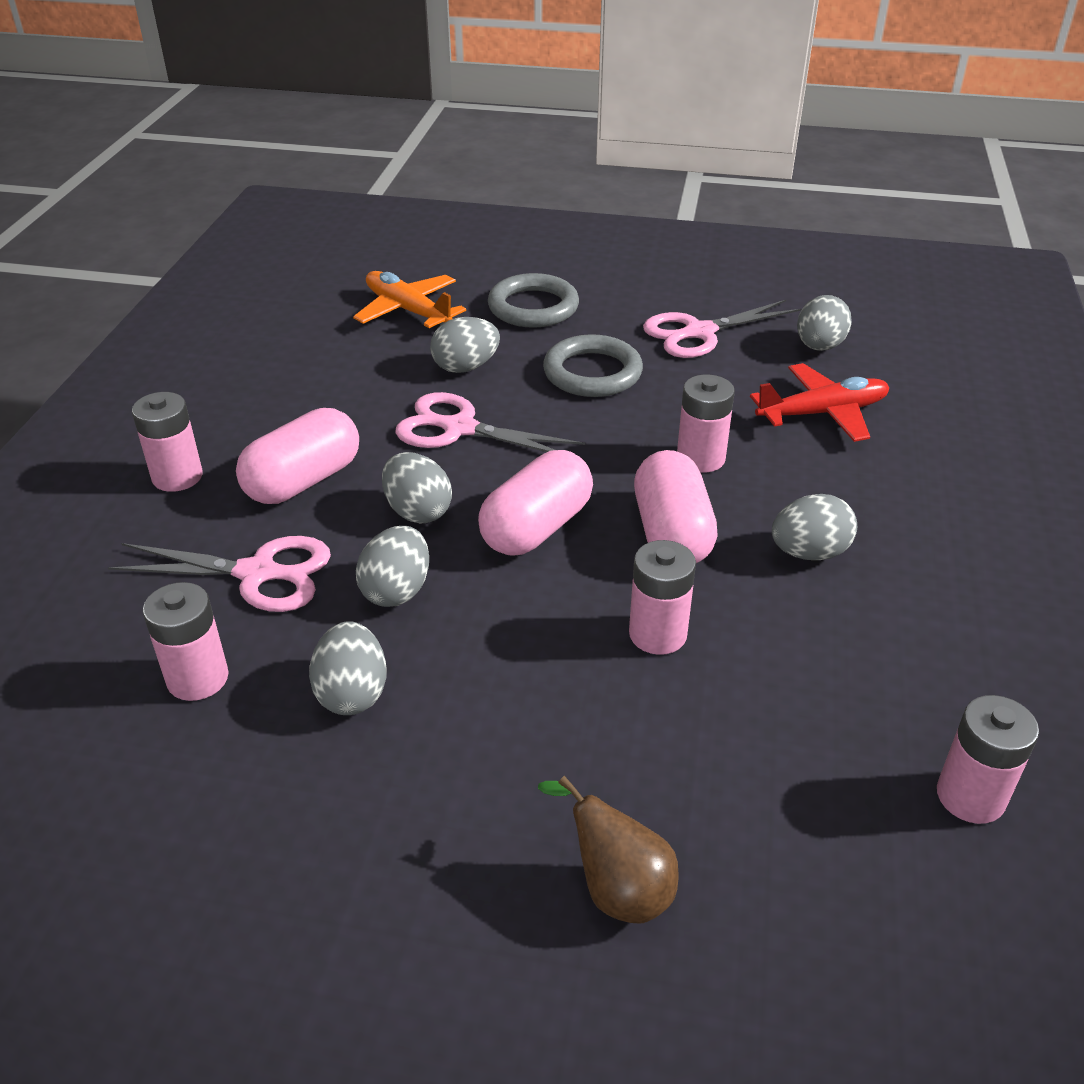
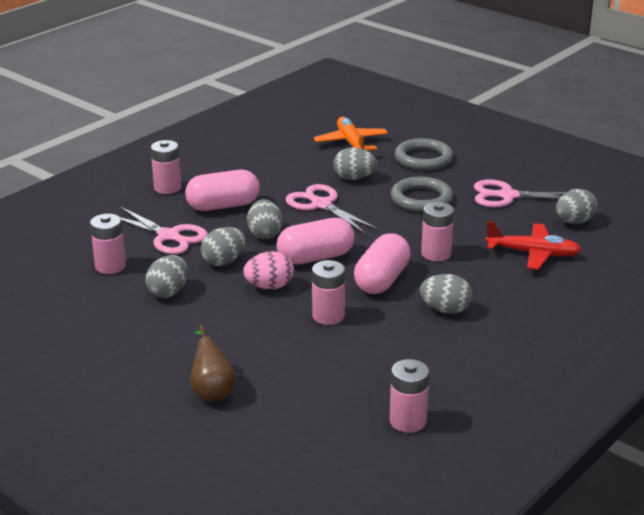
camera: 30 degrees right, 10 degrees down
(515, 612) = (269, 287): none -> pink egg

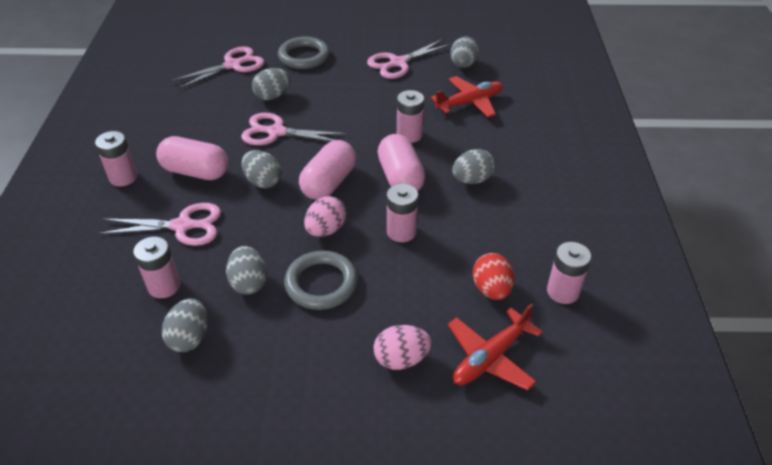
camera: 40 degrees left, 15 degrees up
(212, 391) = (401, 359): brown pear -> pink egg
(223, 206) = (196, 171): pink capsule -> pink capsule turned 75 degrees clockwise
(224, 261) = (261, 226): grey egg -> grey egg (190, 337)
(280, 427) = (490, 357): none -> red plane
(347, 388) = (491, 289): none -> red egg
(351, 143) = (233, 65): orange plane -> pink scissors
(421, 199) = (343, 92): grey ring -> grey ring (321, 283)

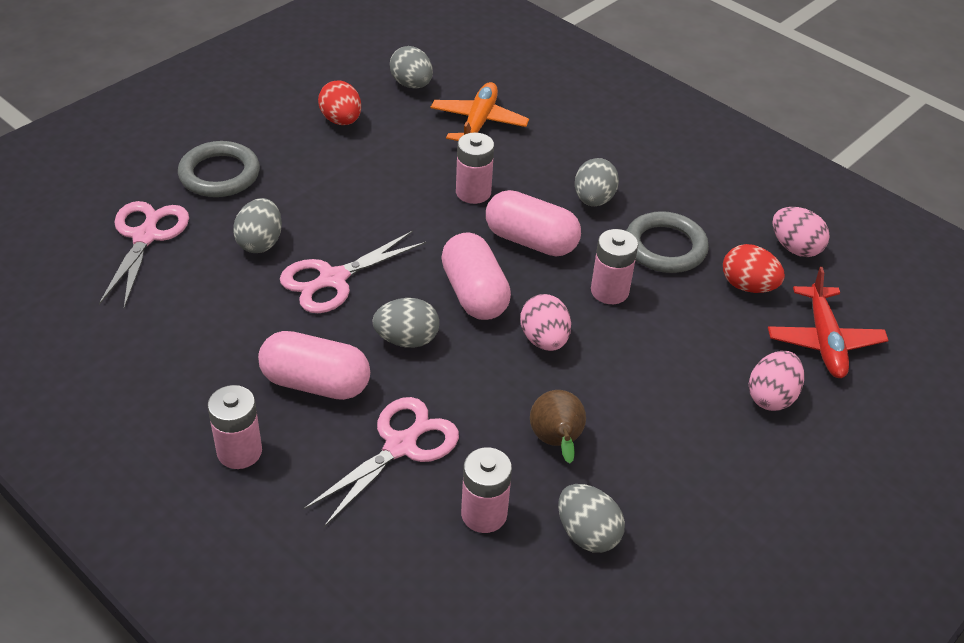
camera: 50 degrees left, 0 degrees up
(196, 171) = (315, 383): pink capsule -> pink capsule turned 45 degrees clockwise
(249, 282) = (556, 442): grey egg -> brown pear
(321, 283) = (617, 390): grey ring -> grey ring (665, 247)
(398, 63) = (341, 120): pink scissors -> red egg
(469, 103) = (478, 123): red plane -> orange plane
(563, 291) = (795, 248): pink battery -> pink egg

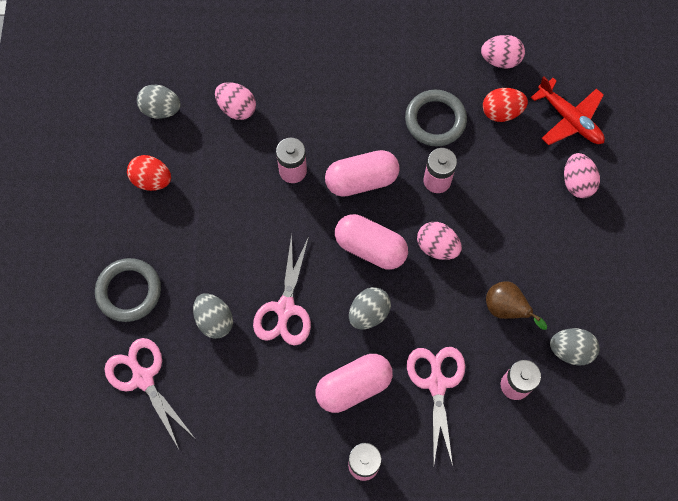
camera: 40 degrees left, 25 degrees up
(478, 123) = (237, 108): orange plane -> pink egg
(593, 200) = (364, 116): grey egg -> none

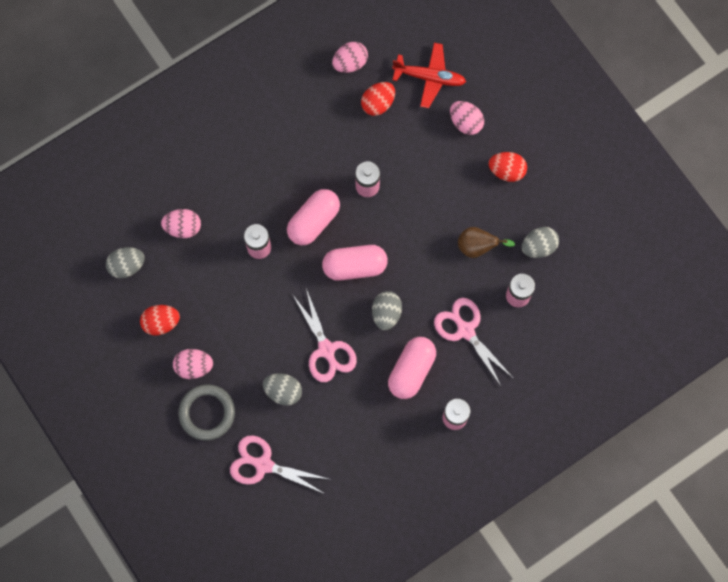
camera: 35 degrees left, 5 degrees up
(435, 120) = (335, 141): grey ring -> none
(437, 247) = (400, 234): pink egg -> pink egg (194, 366)
(587, 254) = (506, 171): none -> red egg

